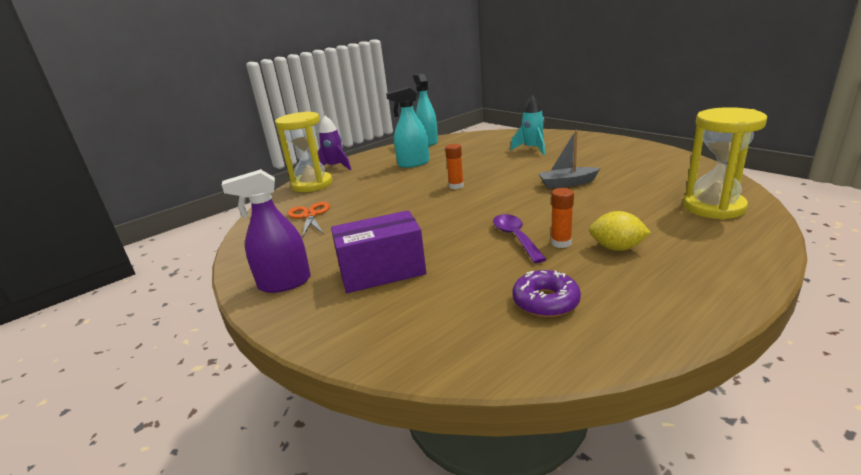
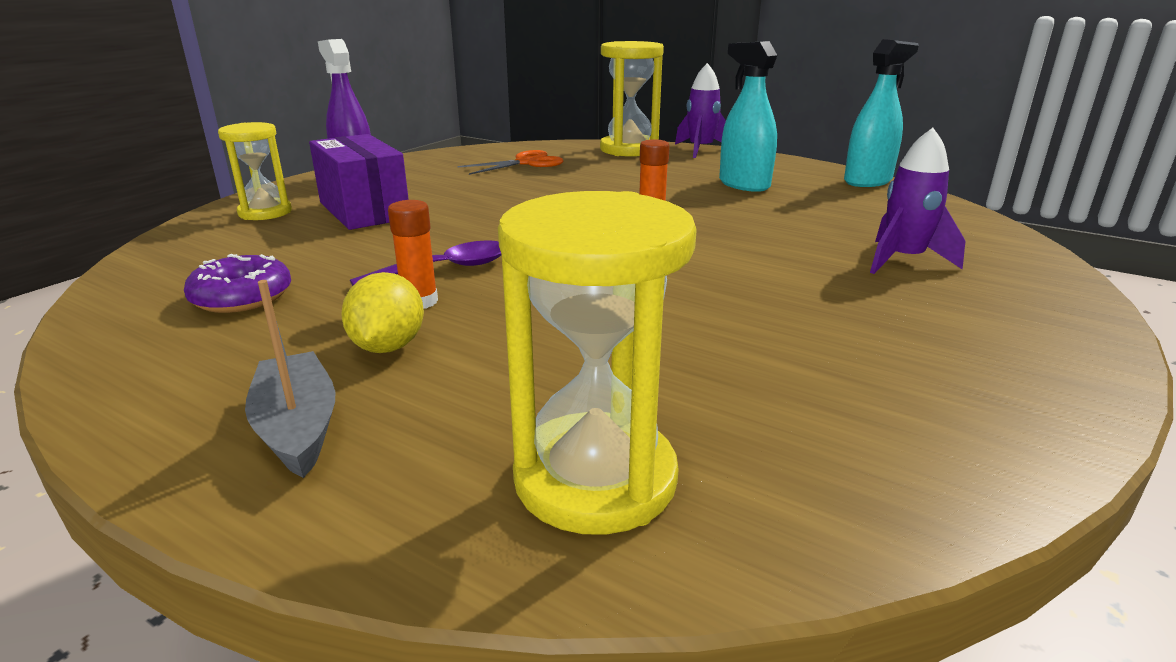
camera: 70 degrees right, 0 degrees up
(355, 319) = (265, 212): none -> yellow hourglass
(532, 149) = (903, 260): turquoise rocket -> purple rocket
(567, 183) = (699, 300): grey boat -> grey boat (298, 427)

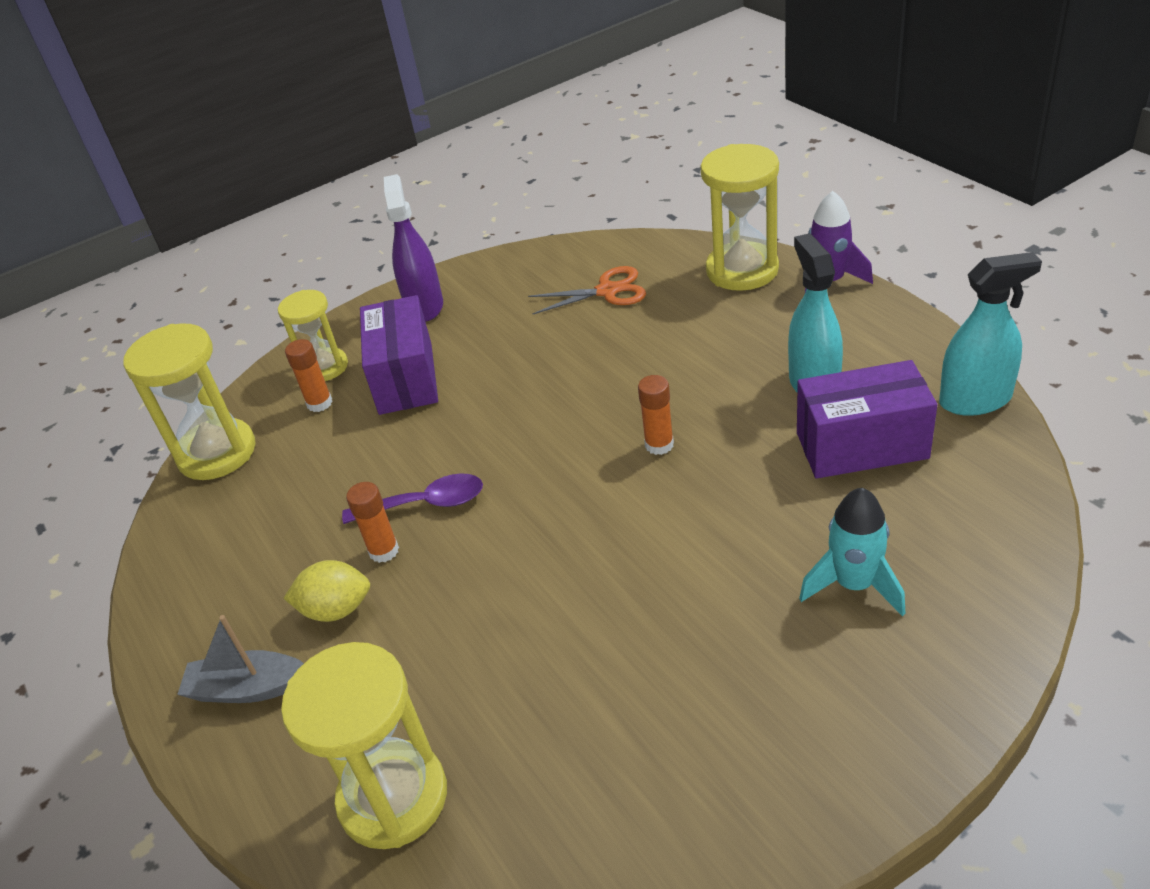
camera: 30 degrees right, 15 degrees up
(150, 268) = (217, 453): none -> yellow hourglass
(242, 297) = (265, 512): purple donut -> none
(272, 230) = (319, 403): none -> orange glue stick
(298, 427) = (248, 688): grey boat -> grey boat turned 90 degrees counterclockwise
(388, 346) = (336, 609): yellow lemon -> yellow lemon turned 60 degrees clockwise
(816, 204) = (861, 446): none -> purple box
(903, 260) = (854, 585): purple rocket -> turquoise rocket

